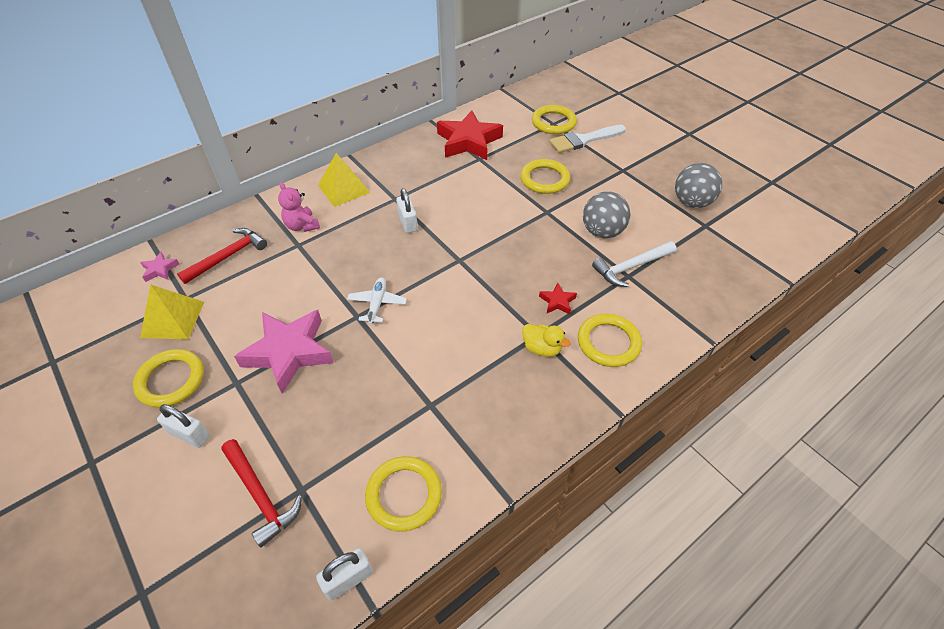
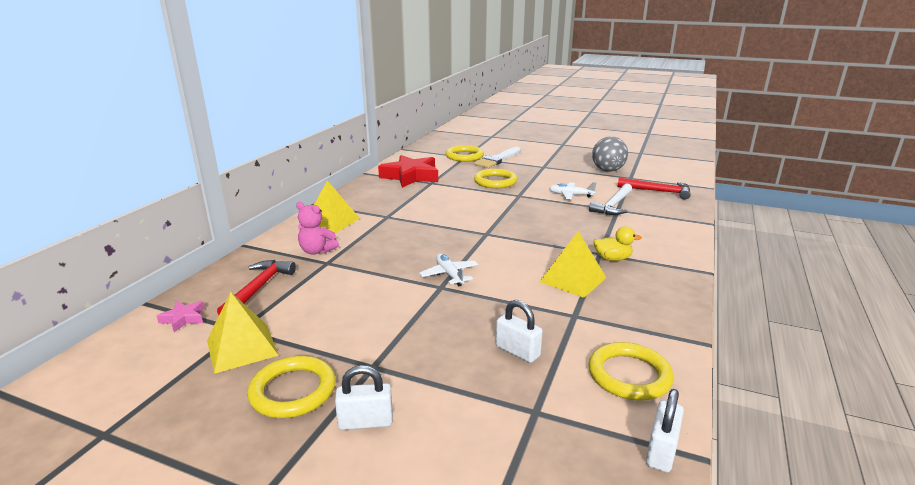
camera: 30 degrees left, 25 degrees down
(261, 496) = (502, 433): red hammer -> red hammer (658, 191)
(289, 352) = (403, 328): pink star -> none
(408, 223) = (416, 226): white padlock -> white padlock (517, 351)
(475, 359) = (573, 279): none -> yellow pyramid
(557, 301) = (589, 234): red star -> none
(602, 232) = (570, 195): grey ball -> white plane
(608, 342) = (652, 242): yellow ring -> none

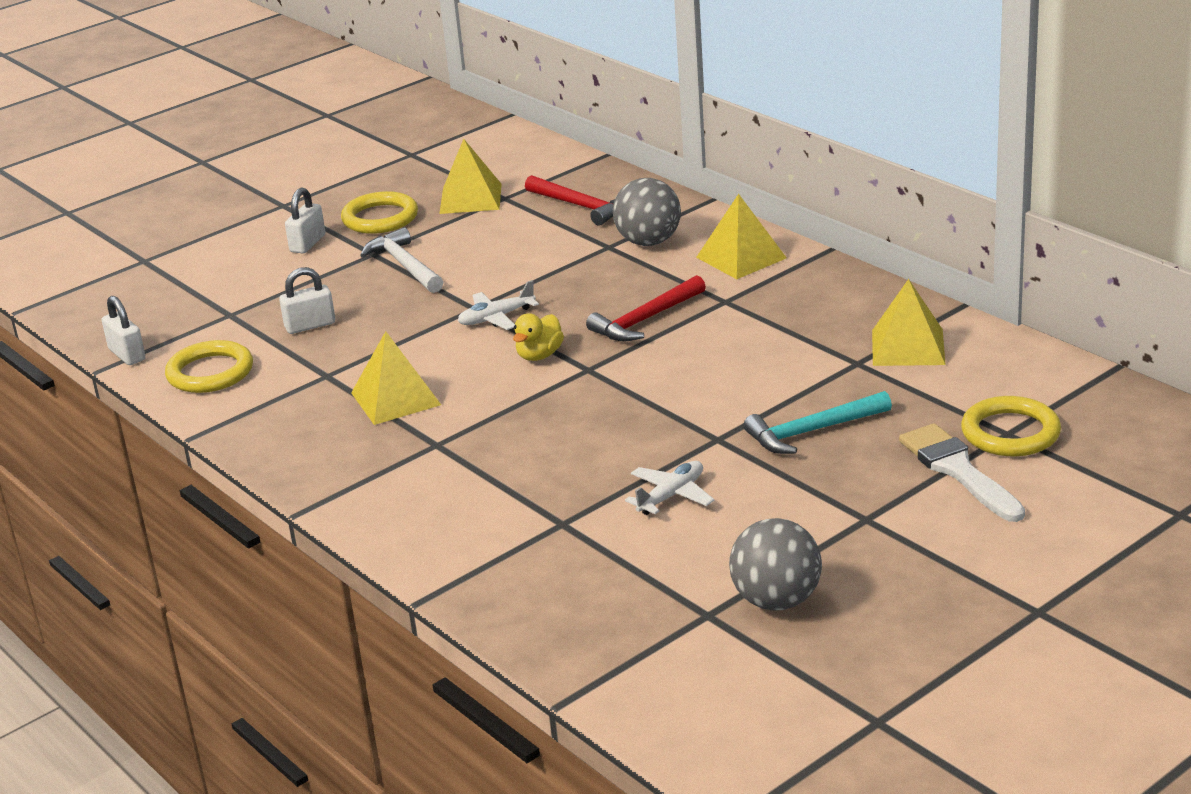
camera: 120 degrees right, 5 degrees up
(183, 319) = (553, 172): pink star -> none
(317, 251) = (648, 242): pink teddy bear -> grey ball
(411, 176) = (908, 347): red star -> yellow pyramid
(449, 275) = (496, 318): white plane -> white plane turned 150 degrees clockwise
(495, 181) = (811, 431): yellow ring -> turquoise hammer
(612, 259) = (411, 448): yellow duck -> yellow duck (539, 355)
(613, 205) = (583, 525): white hammer -> white hammer (404, 265)
(658, 191) = (600, 614): red hammer -> red hammer (645, 320)

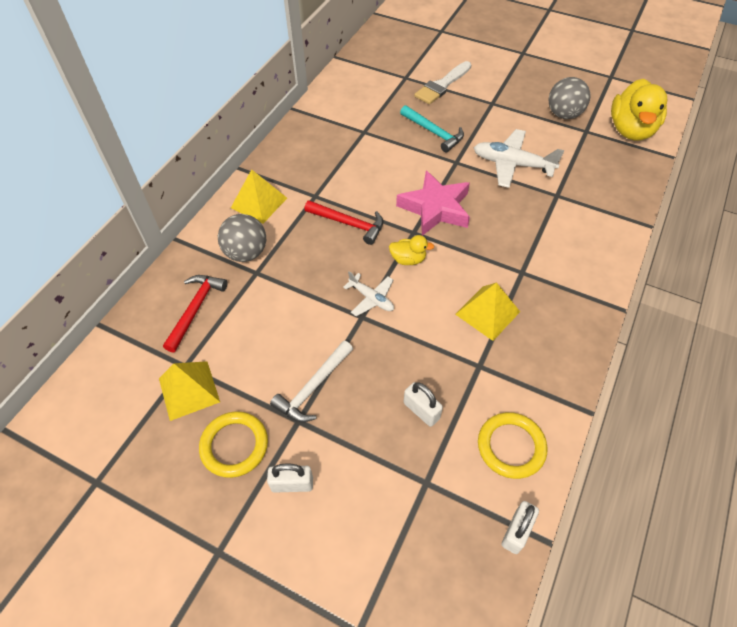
camera: 115 degrees left, 25 degrees up
(622, 396) = (435, 208): none -> pink star
(671, 496) = (512, 164): white plane -> white plane, size x1.72
(672, 677) = (631, 130): none -> yellow duck
(908, 347) = (342, 118): yellow pyramid -> none
(1010, 433) = (405, 76): yellow ring -> none

